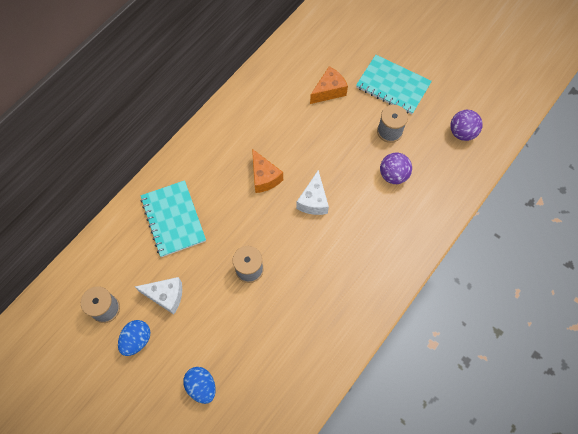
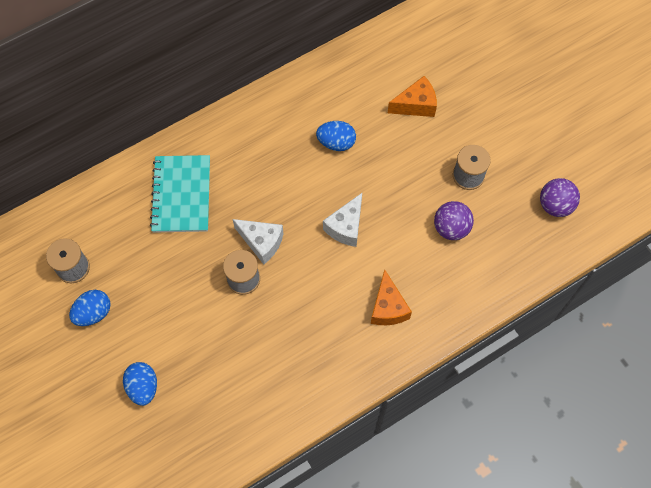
camera: 20 degrees right, 0 degrees up
(166, 296) = (142, 277): white cheese -> white cheese (261, 242)
(264, 177) = (301, 181): orange cheese -> orange cheese (388, 307)
(280, 138) = (336, 142): none -> blue egg
(393, 86) = (495, 123): turquoise notebook -> none

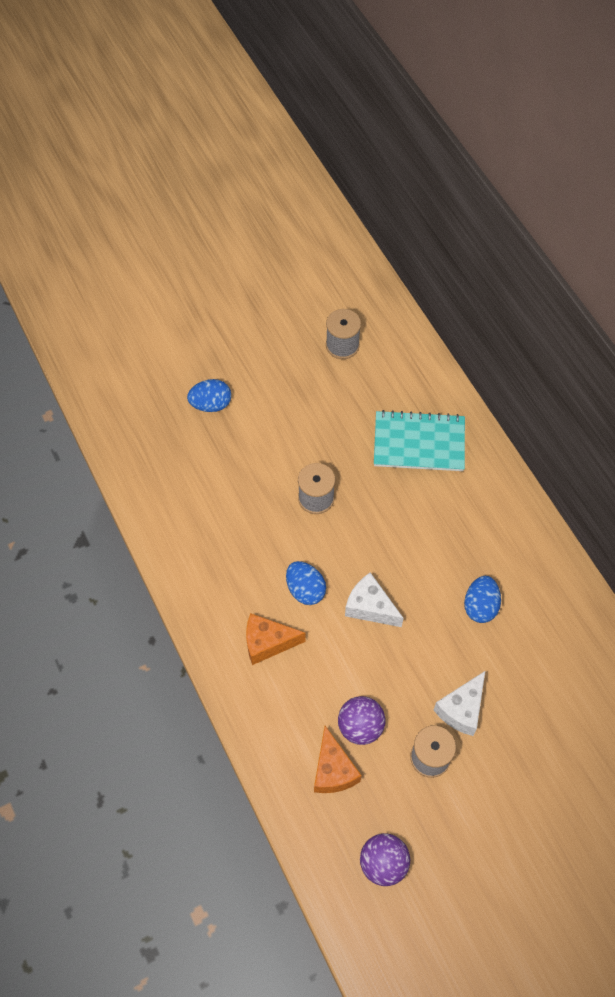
camera: 95 degrees right, 5 degrees down
(93, 313) = (292, 363): blue egg -> blue egg (305, 589)
(261, 242) = (357, 518): white cheese -> white cheese (461, 709)
(416, 105) = (532, 705): orange cheese -> orange cheese (333, 770)

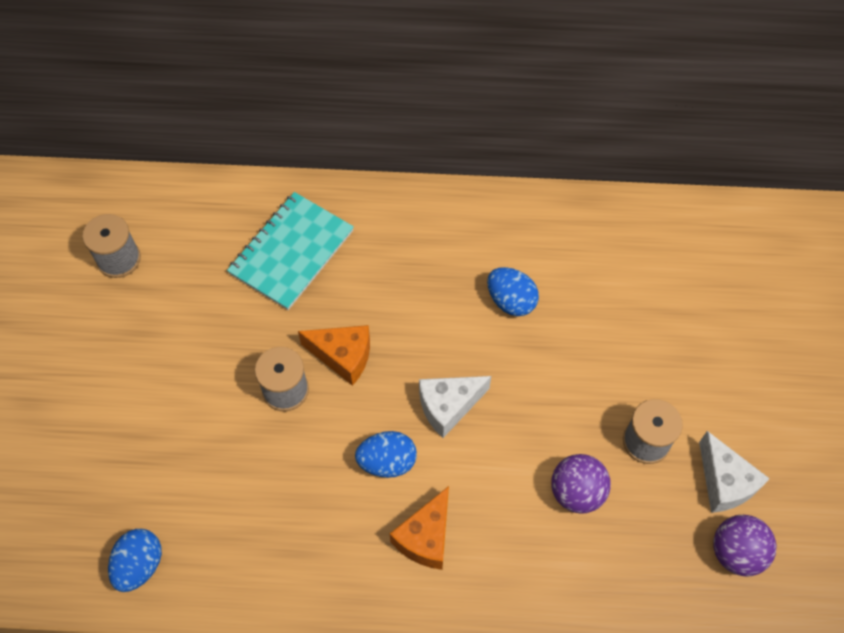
camera: 60 degrees left, 0 degrees up
(211, 404) = (85, 438): blue egg -> blue egg (140, 565)
(333, 770) = (610, 548): orange cheese -> orange cheese (343, 356)
(461, 709) = (611, 382): white cheese -> white cheese (724, 483)

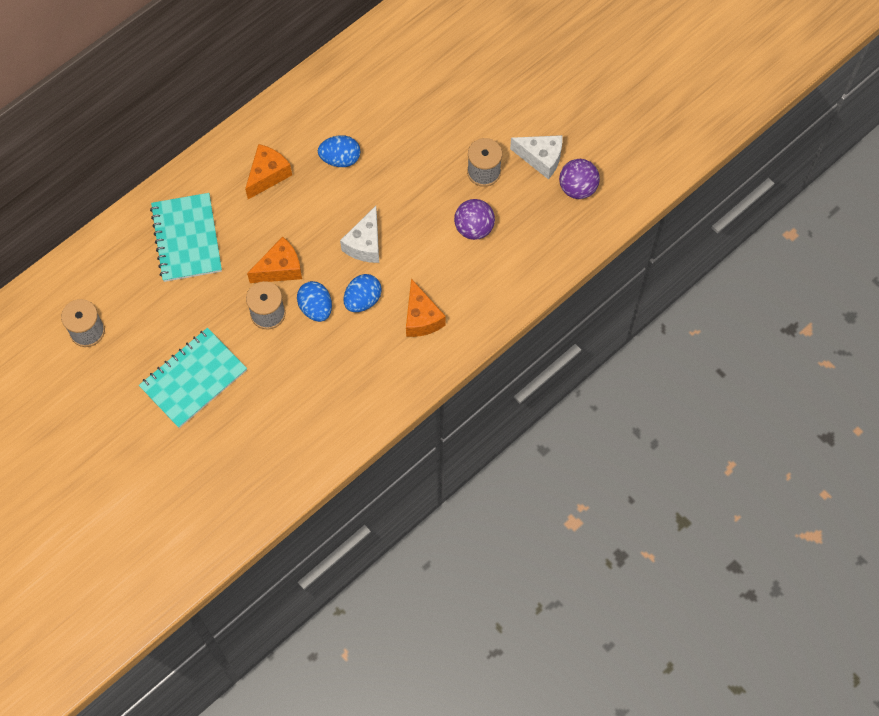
camera: 45 degrees left, 5 degrees up
(140, 565) = (289, 465): blue egg -> blue egg (316, 308)
(153, 390) = (193, 379): none -> turquoise notebook
(426, 257) = (267, 175): none -> orange cheese

